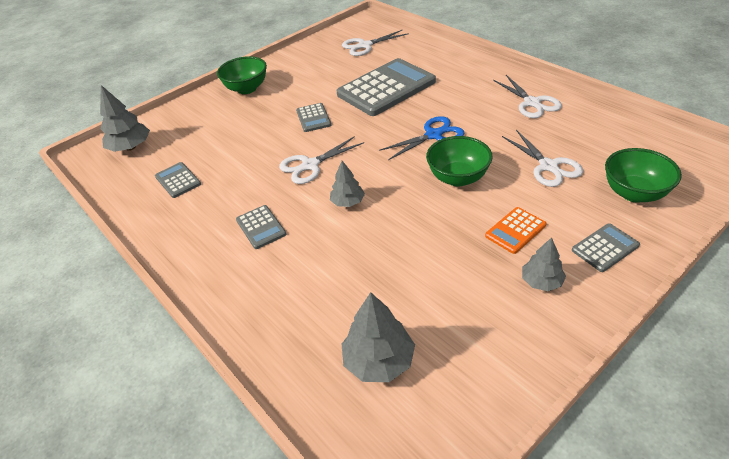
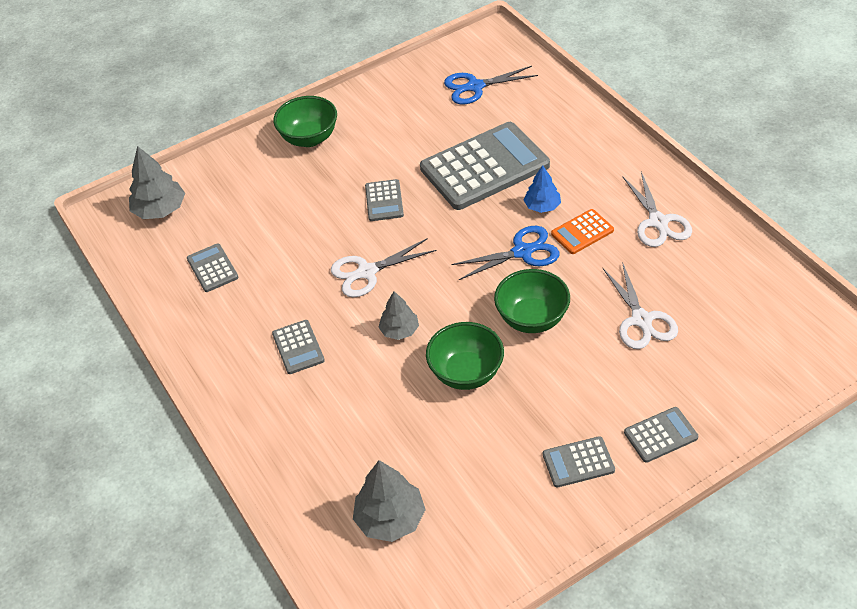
camera: 10 degrees right, 5 degrees up
(365, 46) = (475, 87): white scissors -> blue scissors
(439, 105) = (542, 206): none -> blue tree
(515, 230) = (573, 398): orange calculator -> orange calculator (582, 232)
(541, 281) = (578, 462): grey tree -> grey calculator
(634, 193) = (723, 373): green bowl -> green bowl (466, 373)

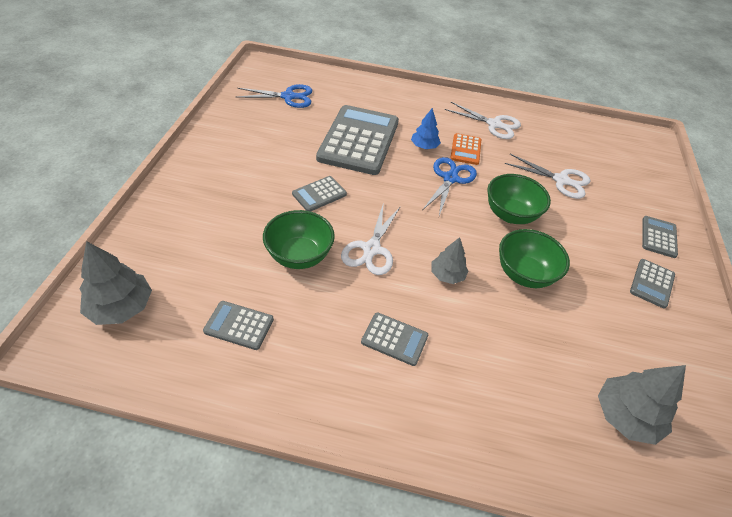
camera: 55 degrees left, 0 degrees up
(309, 138) = (203, 180): green bowl -> green bowl (299, 256)
(384, 201) = (319, 194): grey calculator -> grey calculator turned 105 degrees clockwise
(475, 87) = (288, 97): blue scissors -> blue scissors turned 120 degrees counterclockwise

